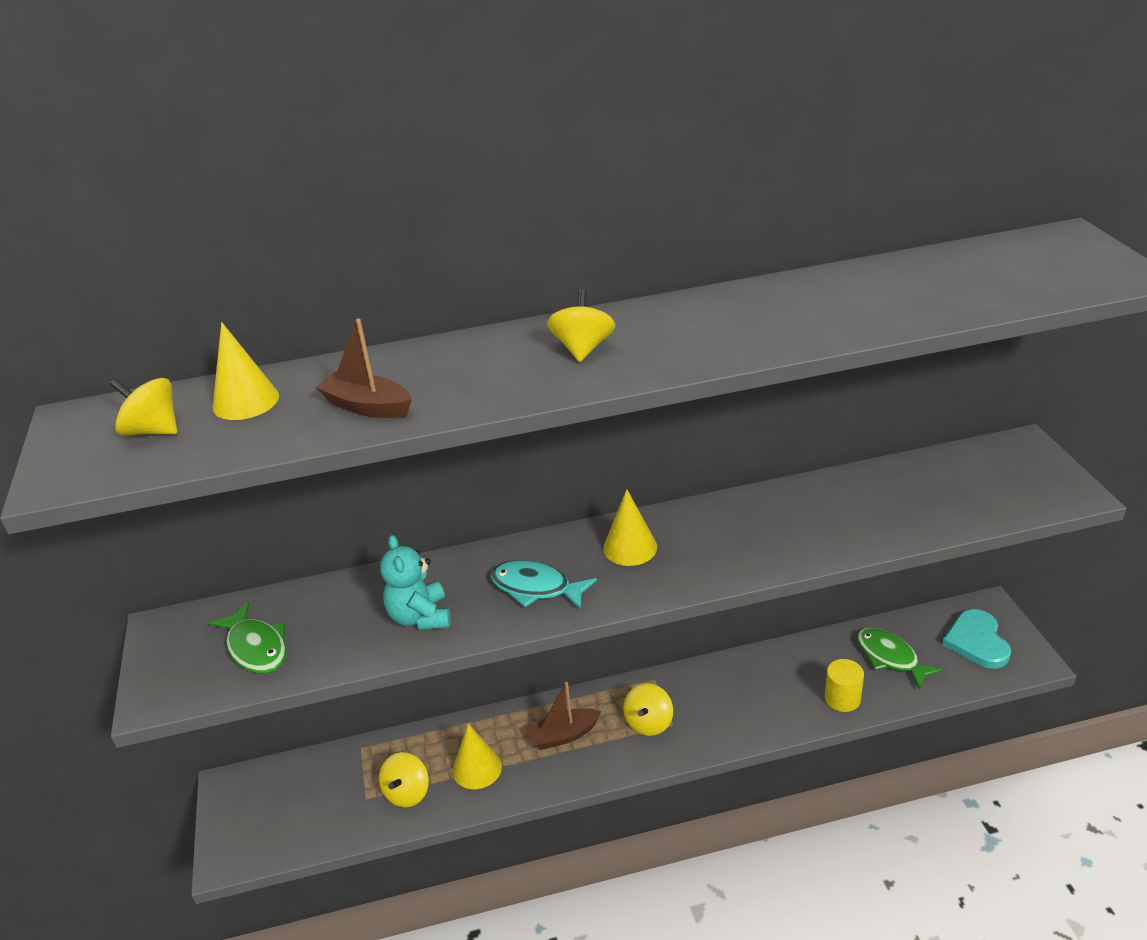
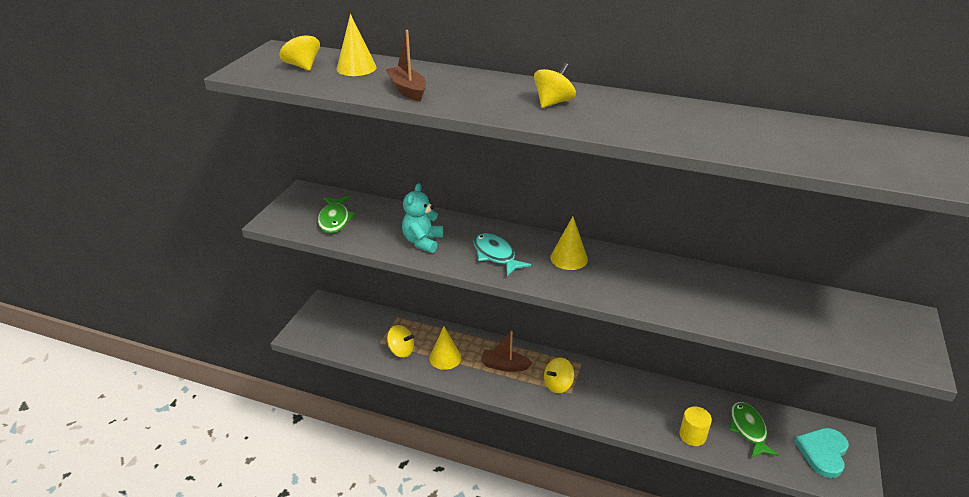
camera: 30 degrees right, 0 degrees up
(407, 793) = (401, 350): yellow spinning top -> yellow spinning top turned 120 degrees counterclockwise

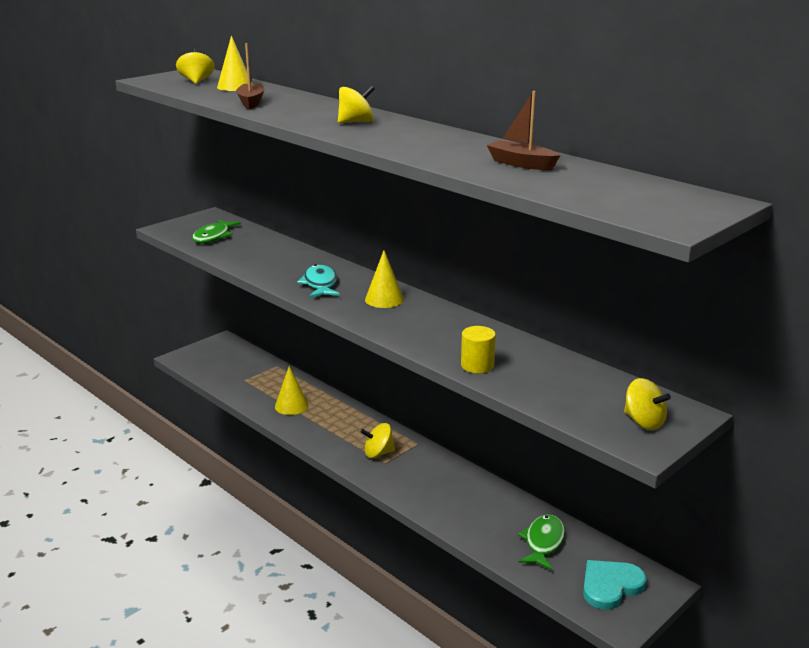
camera: 25 degrees right, 10 degrees down
(401, 350) = (257, 390): yellow spinning top -> yellow spinning top (643, 422)
(423, 241) = (268, 263): turquoise teddy bear -> none
(504, 366) = (341, 426): brown boat -> brown boat (521, 164)
(692, 435) = (476, 529): yellow cylinder -> yellow cylinder (477, 365)

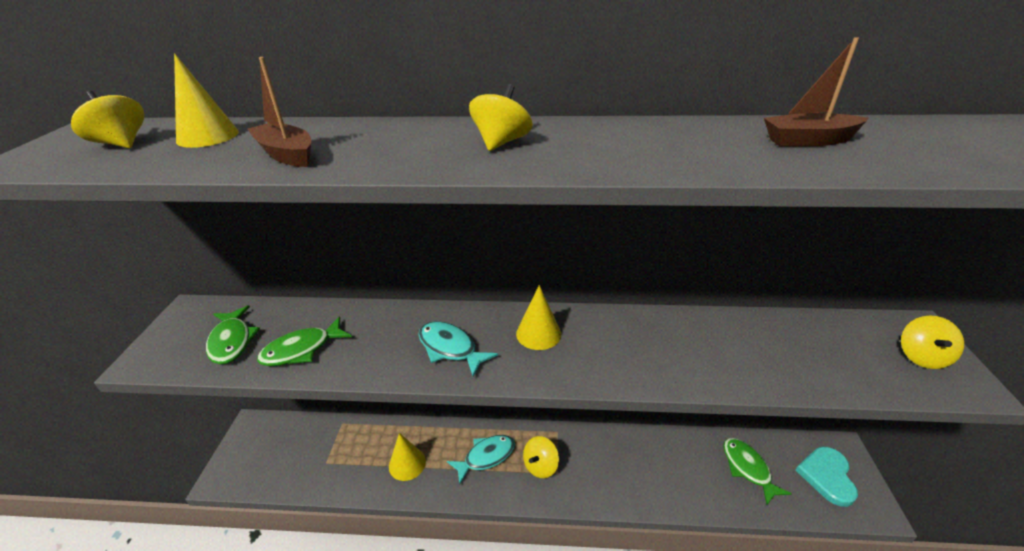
camera: 40 degrees left, 10 degrees up
(242, 253) = (302, 349): none -> green fish
(347, 429) = (486, 457): none -> turquoise fish
(477, 365) = (736, 372): yellow cylinder -> none
(643, 422) = (921, 357): yellow spinning top -> yellow spinning top turned 105 degrees clockwise

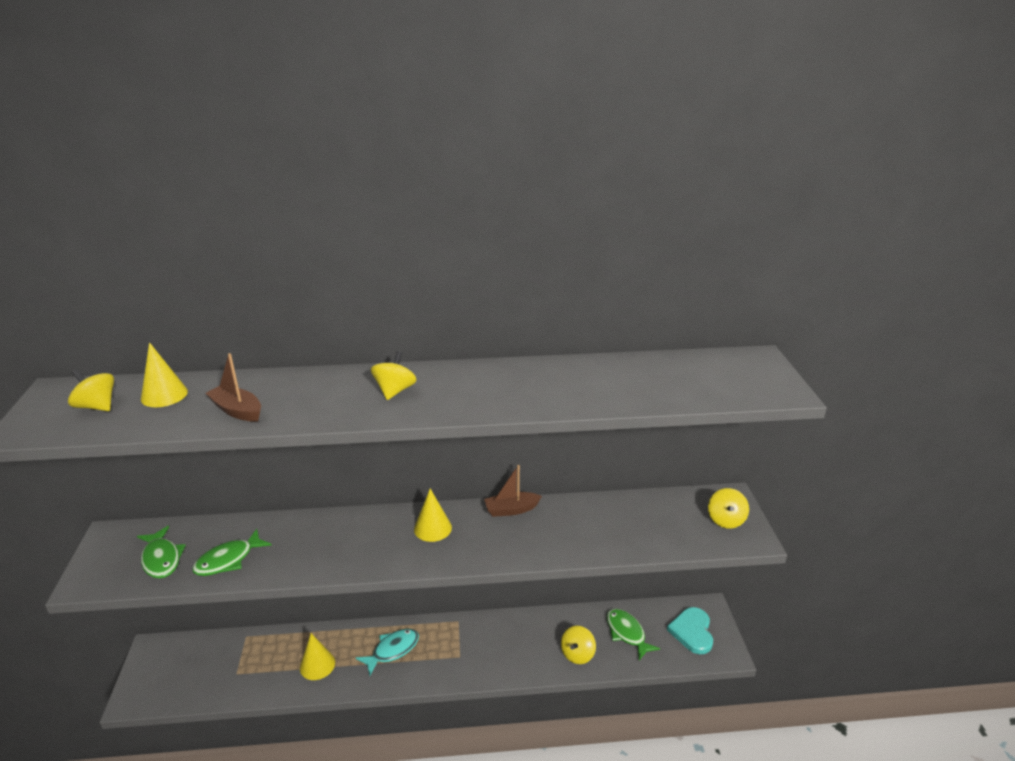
camera: 10 degrees left, 5 degrees down
(450, 348) = (359, 547): turquoise fish -> none
(540, 466) = (444, 652): yellow spinning top -> yellow spinning top (577, 654)
(808, 141) = (604, 379): brown boat -> brown boat (511, 510)

